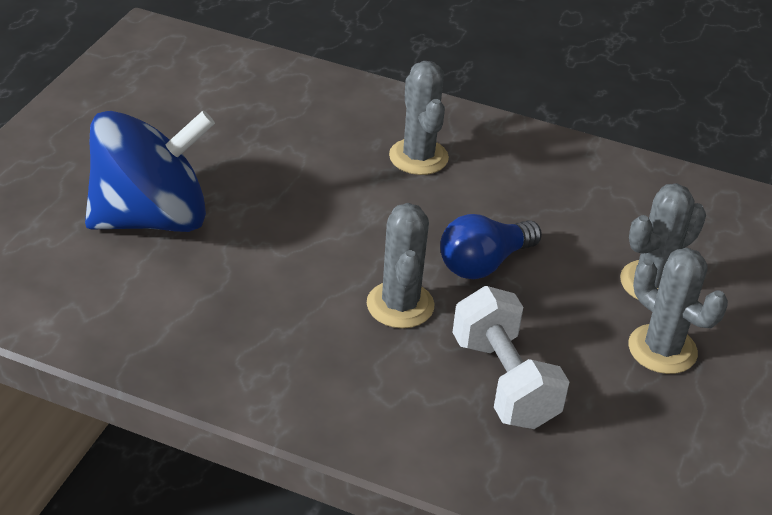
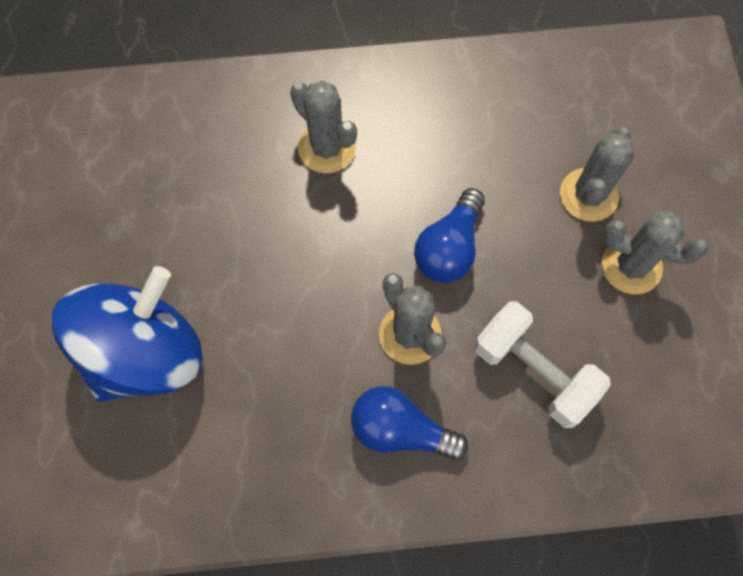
camera: 25 degrees left, 30 degrees up
(339, 365) = (400, 430): none -> blue light bulb

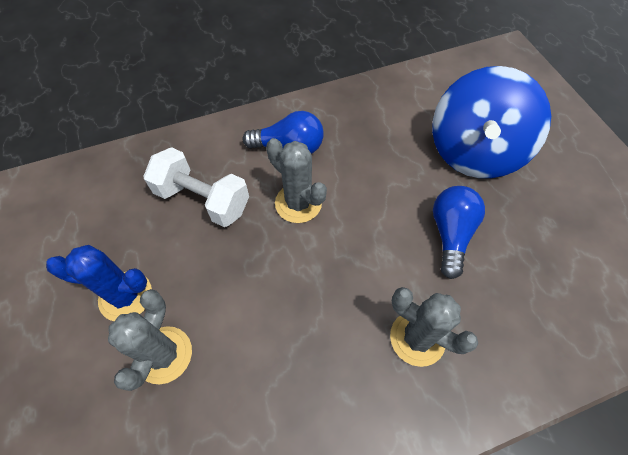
camera: 165 degrees right, 10 degrees down
(449, 248) = (283, 273): blue light bulb -> blue light bulb (450, 234)
(631, 266) = (125, 296): grey cactus -> blue cactus

